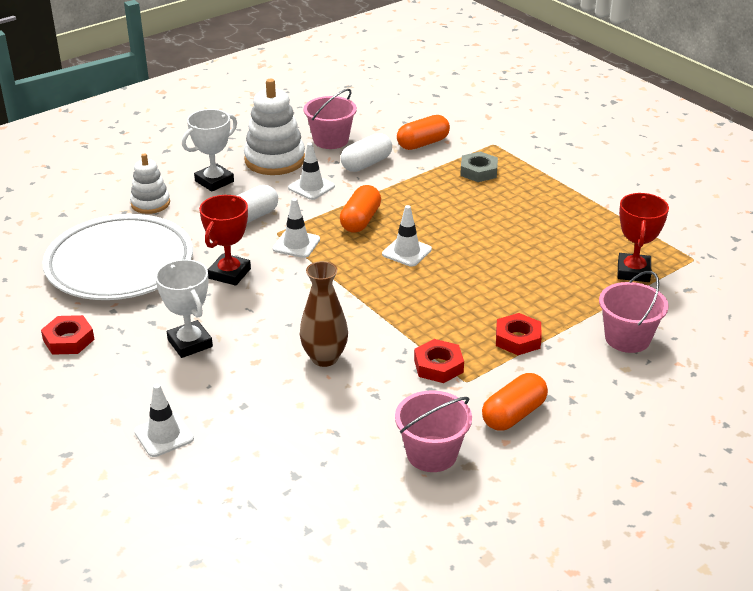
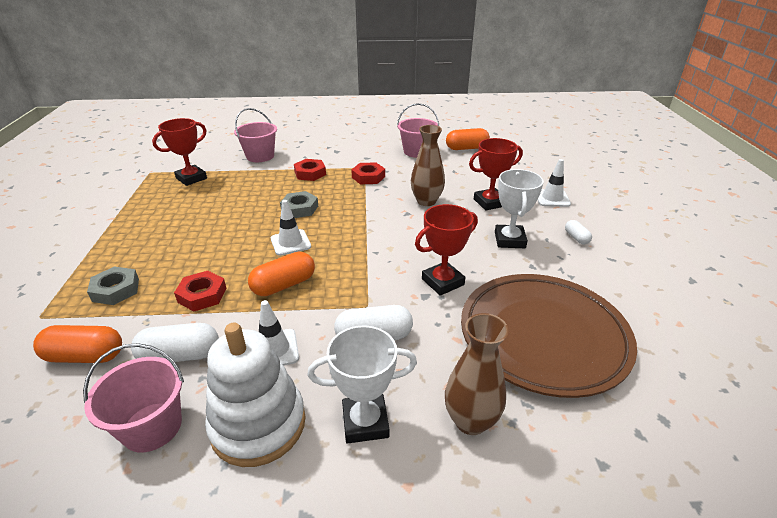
camera: 145 degrees left, 0 degrees up
(68, 340) = (609, 278): red nut -> red nut (202, 295)
(113, 378) = (576, 238): none -> white capsule
(120, 264) = (543, 337): white plate -> brown plate
(150, 203) = (470, 421): white stacking toy -> brown vase
(244, 390) = (489, 202): none -> red trophy
(296, 244) = (362, 286): white traffic cone -> none
(453, 287) = (300, 208): none -> grey nut
(514, 414) = (361, 151): orange capsule -> orange capsule (466, 148)

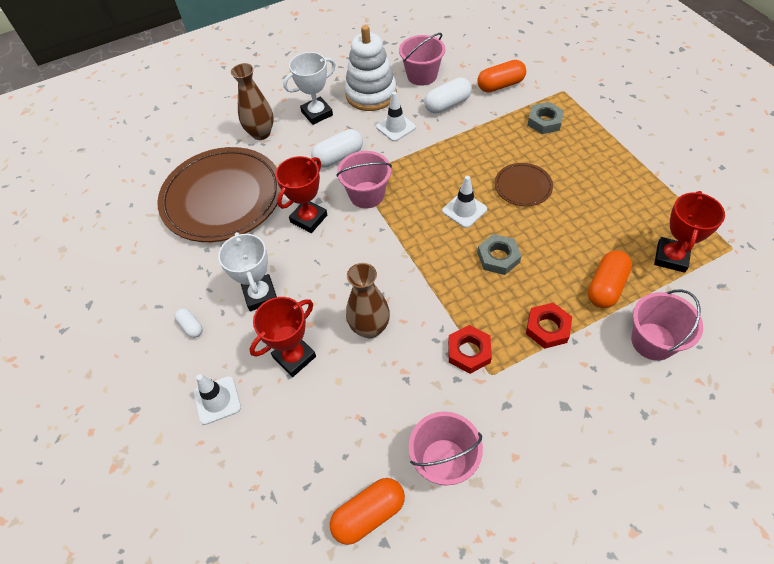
camera: 160 degrees right, 20 degrees up
(202, 295) = (480, 140): red nut -> none
(222, 242) = (523, 187): none -> brown plate
(284, 285) = (430, 169): orange capsule -> orange capsule (606, 287)
(369, 283) = (367, 195): none -> pink bucket

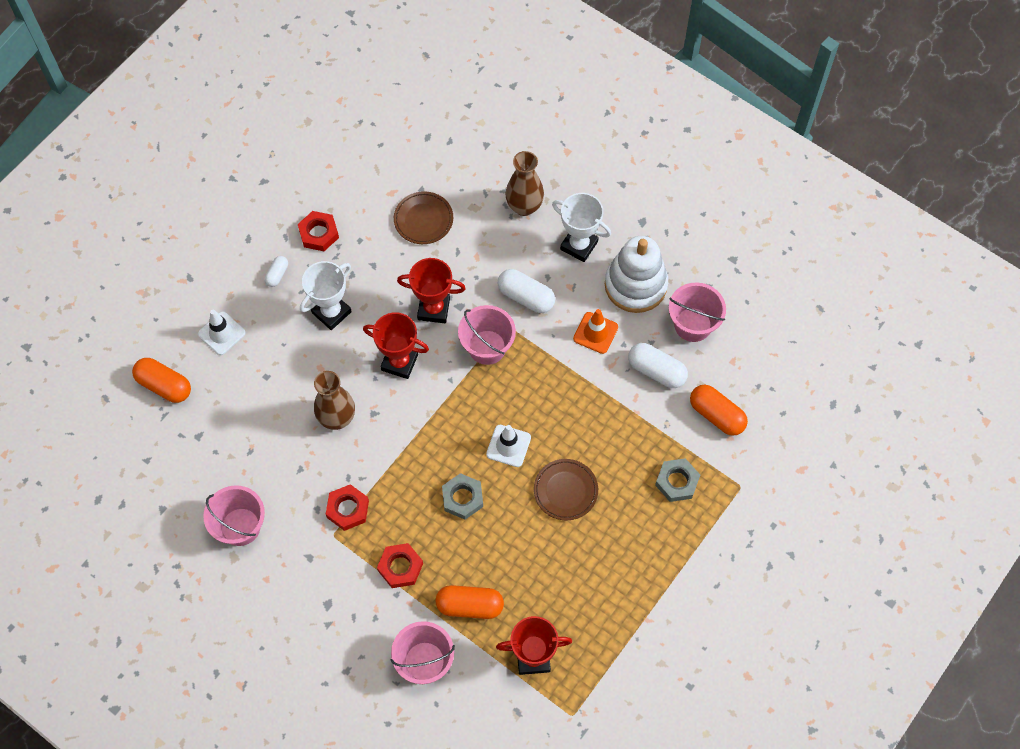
camera: 60 degrees right, 10 degrees up
(176, 278) = (318, 233): none -> red nut
(223, 198) = (423, 220): brown plate -> brown plate, size x0.46
(294, 357) = (283, 371): red trophy -> red trophy (399, 362)
(369, 514) = (178, 489): orange capsule -> orange capsule (164, 385)
(395, 127) = (595, 333): white traffic cone -> orange traffic cone

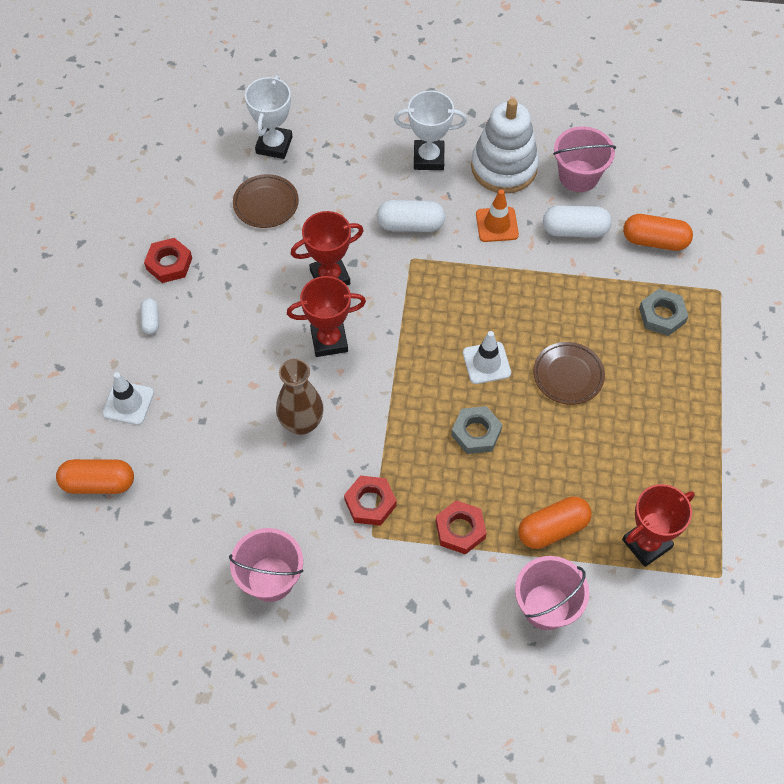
camera: 30 degrees left, 5 degrees down
(331, 312) = (230, 328): white trophy -> white trophy (274, 145)
(487, 347) = (405, 286): pink bucket -> none
(524, 206) = (354, 149): brown vase -> none

